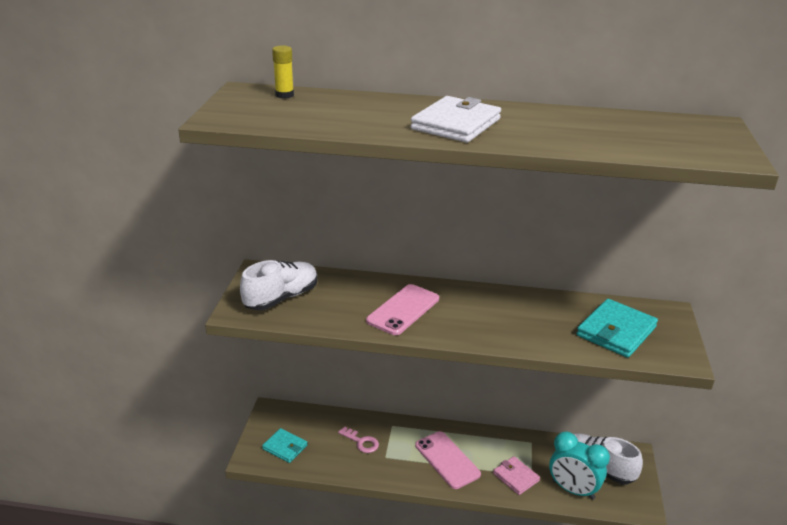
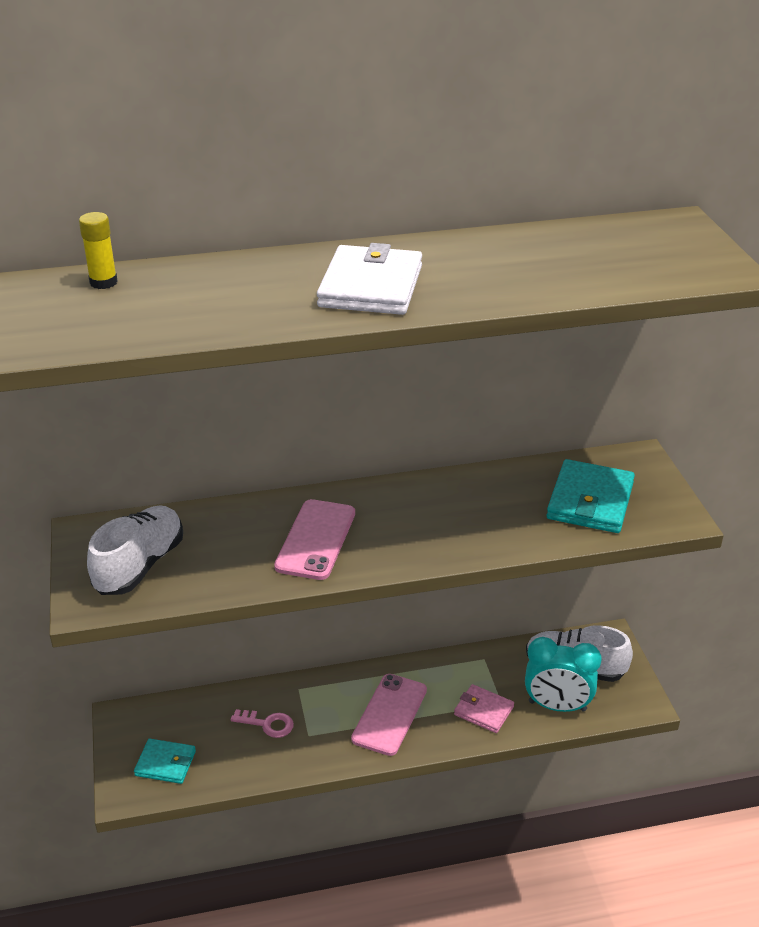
camera: 20 degrees left, 5 degrees up
(447, 460) = (389, 714): pink phone -> pink phone turned 75 degrees clockwise

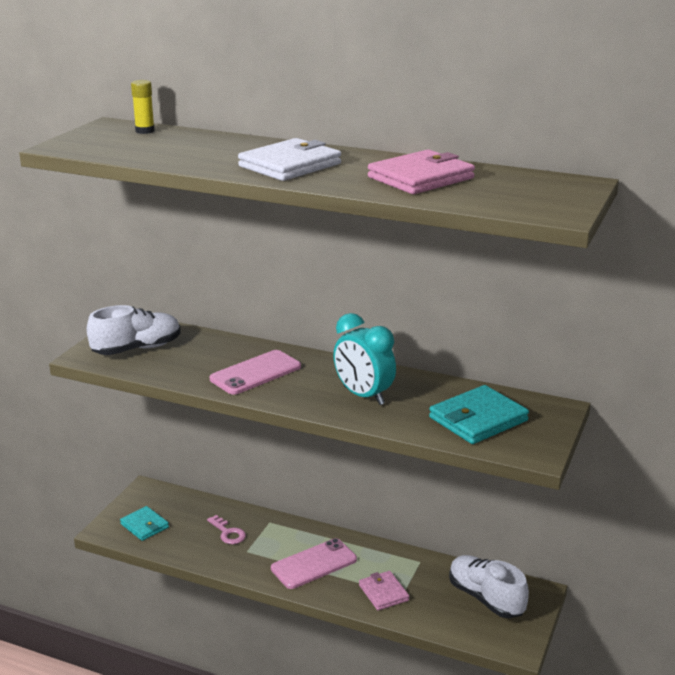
camera: 35 degrees right, 10 degrees down
(532, 262) = (420, 178): none -> pink wallet
(557, 706) = (444, 616): turquoise clock -> turquoise clock (363, 396)

